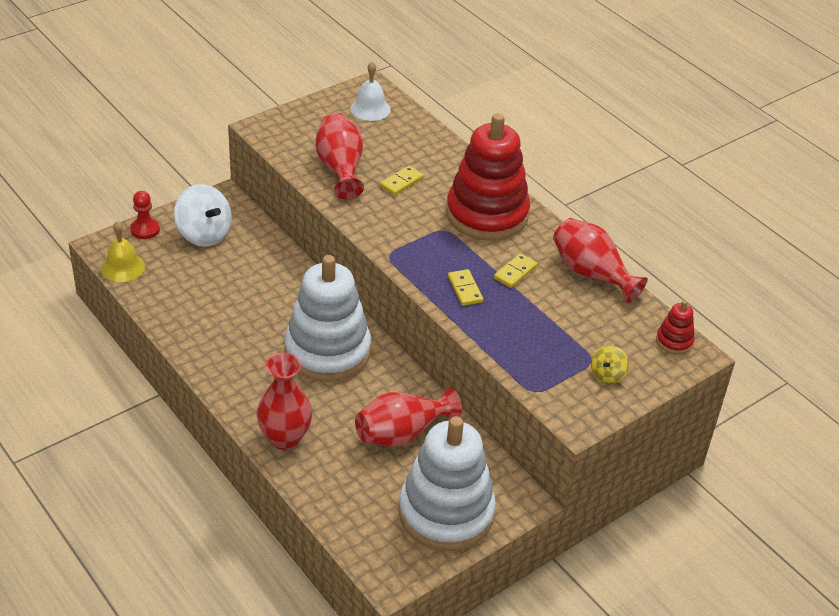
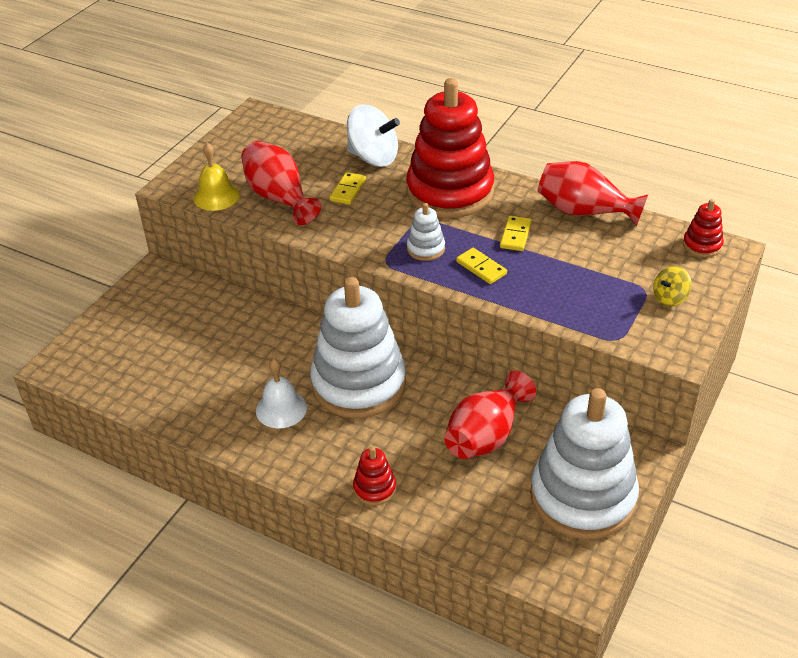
camera: 20 degrees left, 0 degrees up
(123, 267) = (90, 380): yellow bell -> yellow bell (216, 196)
(145, 229) = (90, 333): red pawn -> none
(204, 234) = (156, 315): white spinning top -> white spinning top (373, 157)
(284, 438) = (374, 488): red vase -> red stacking toy
(370, 109) = (269, 134): white bell -> white bell (281, 409)
(430, 256) = (425, 249): none -> white stacking toy
(607, 375) = (670, 298): yellow spinning top -> yellow spinning top turned 45 degrees clockwise

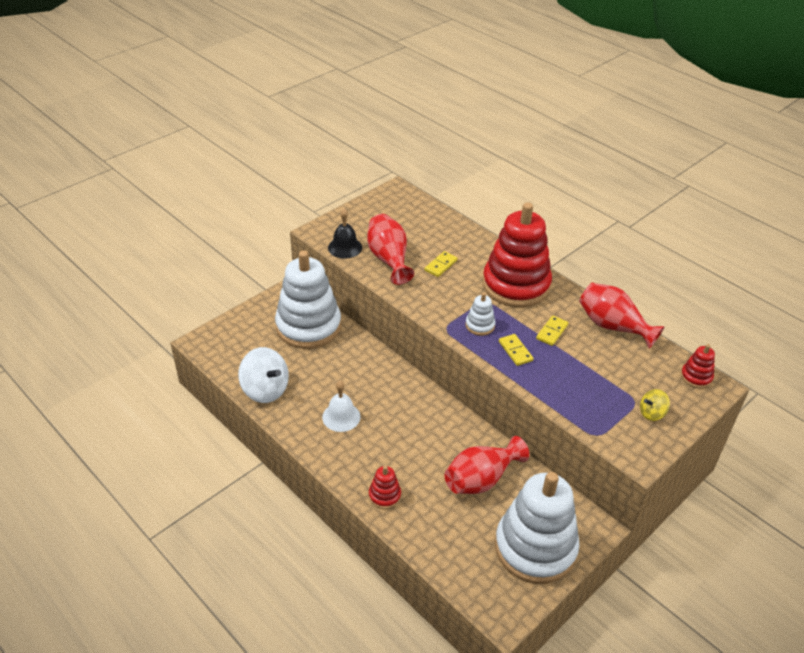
camera: 15 degrees right, 0 degrees up
(216, 196) = (345, 247): yellow bell -> black bell
(359, 384) = (403, 413): white stacking toy -> white stacking toy (308, 326)
(373, 157) = (469, 244): white spinning top -> white spinning top (265, 390)

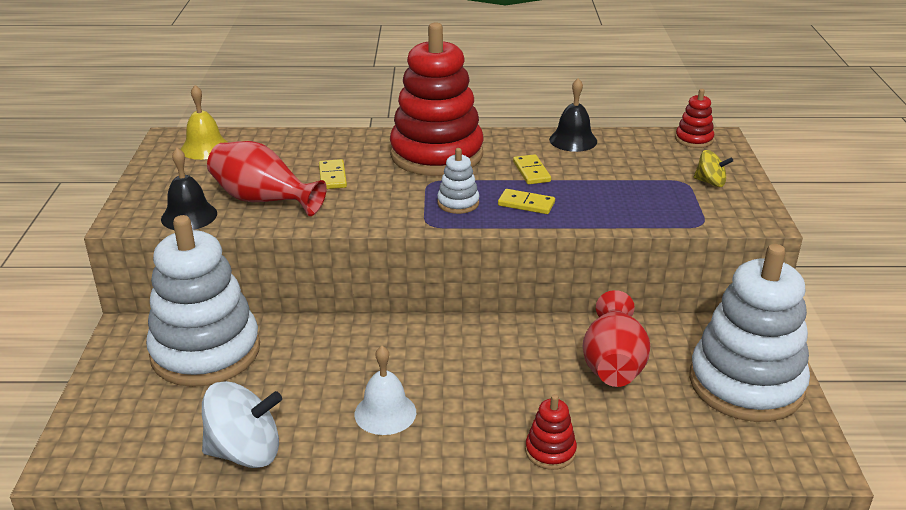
camera: 45 degrees left, 10 degrees down
(404, 206) = (205, 148): none -> yellow bell
(613, 326) = (573, 140): red vase -> black bell
(651, 413) = (710, 182): yellow spinning top -> yellow spinning top turned 90 degrees counterclockwise

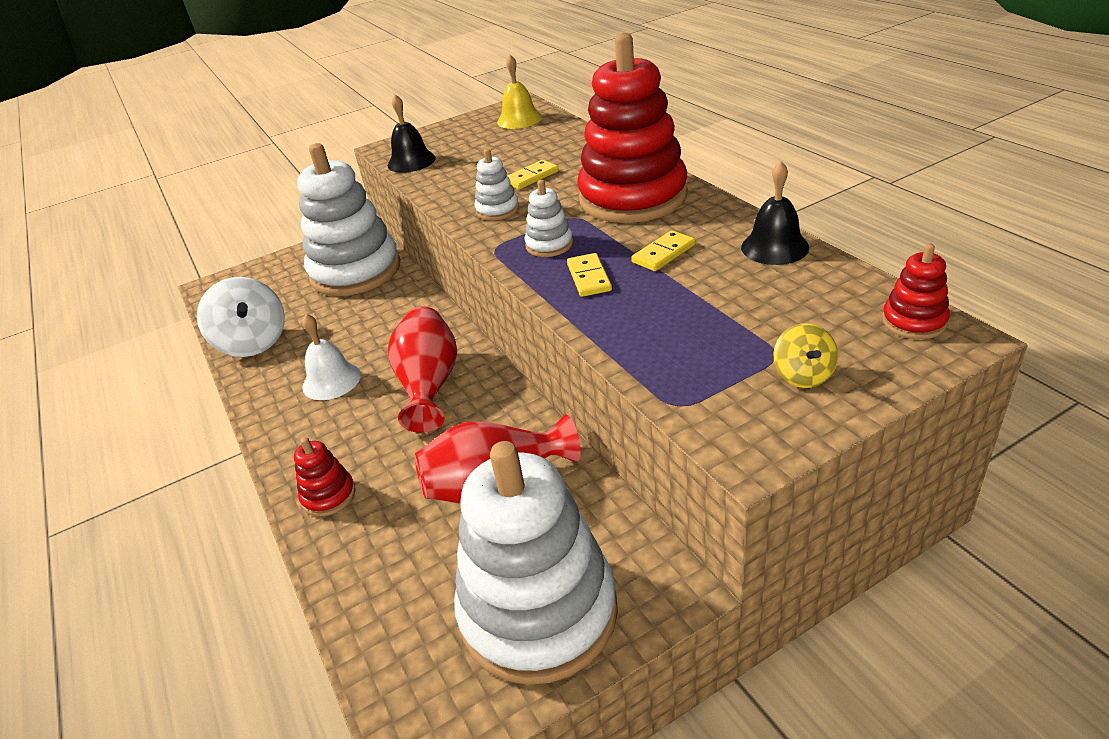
camera: 65 degrees right, 5 degrees up
(263, 200) = (462, 172): red vase -> red vase (429, 385)
(366, 205) = (497, 210): none -> white stacking toy

